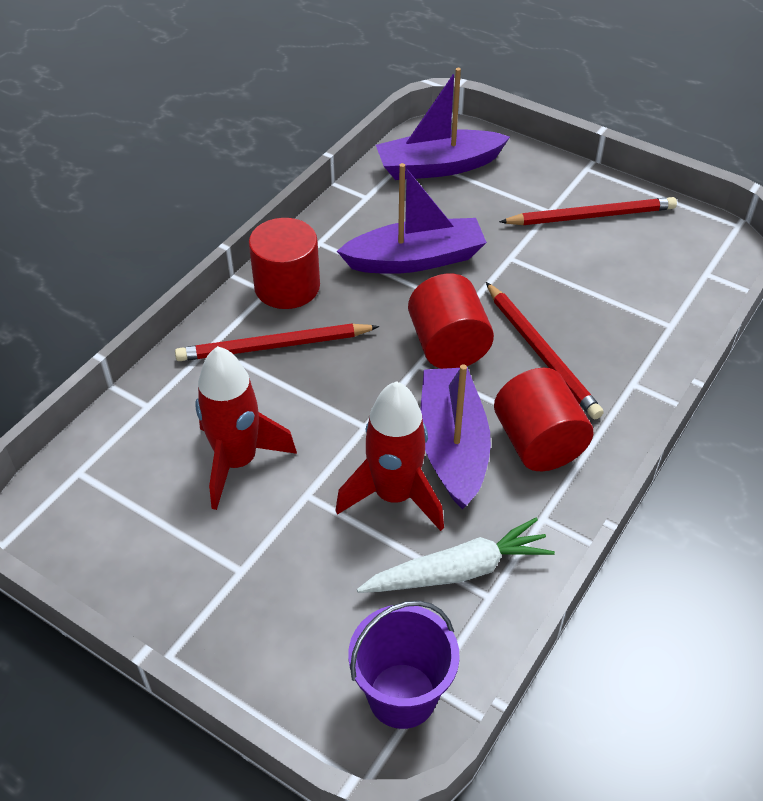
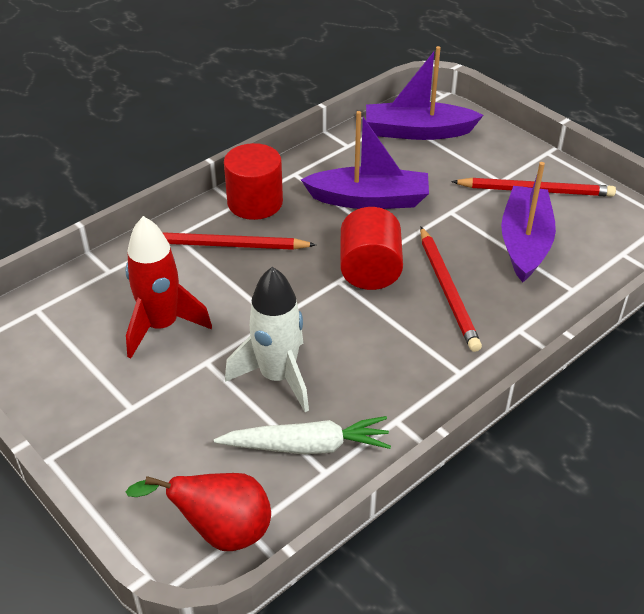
camera: 15 degrees right, 5 degrees down
(394, 495) = (277, 377): red rocket -> white rocket
(402, 695) = (221, 531): purple bucket -> red pear
(452, 446) = (342, 349): purple boat -> purple boat (524, 242)
(538, 443) = (416, 360): red cylinder -> none

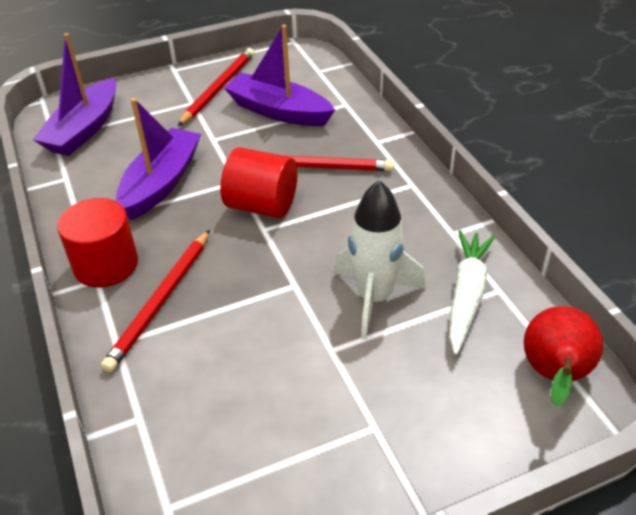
camera: 70 degrees left, 0 degrees up
(162, 326) = (261, 379): red rocket -> none

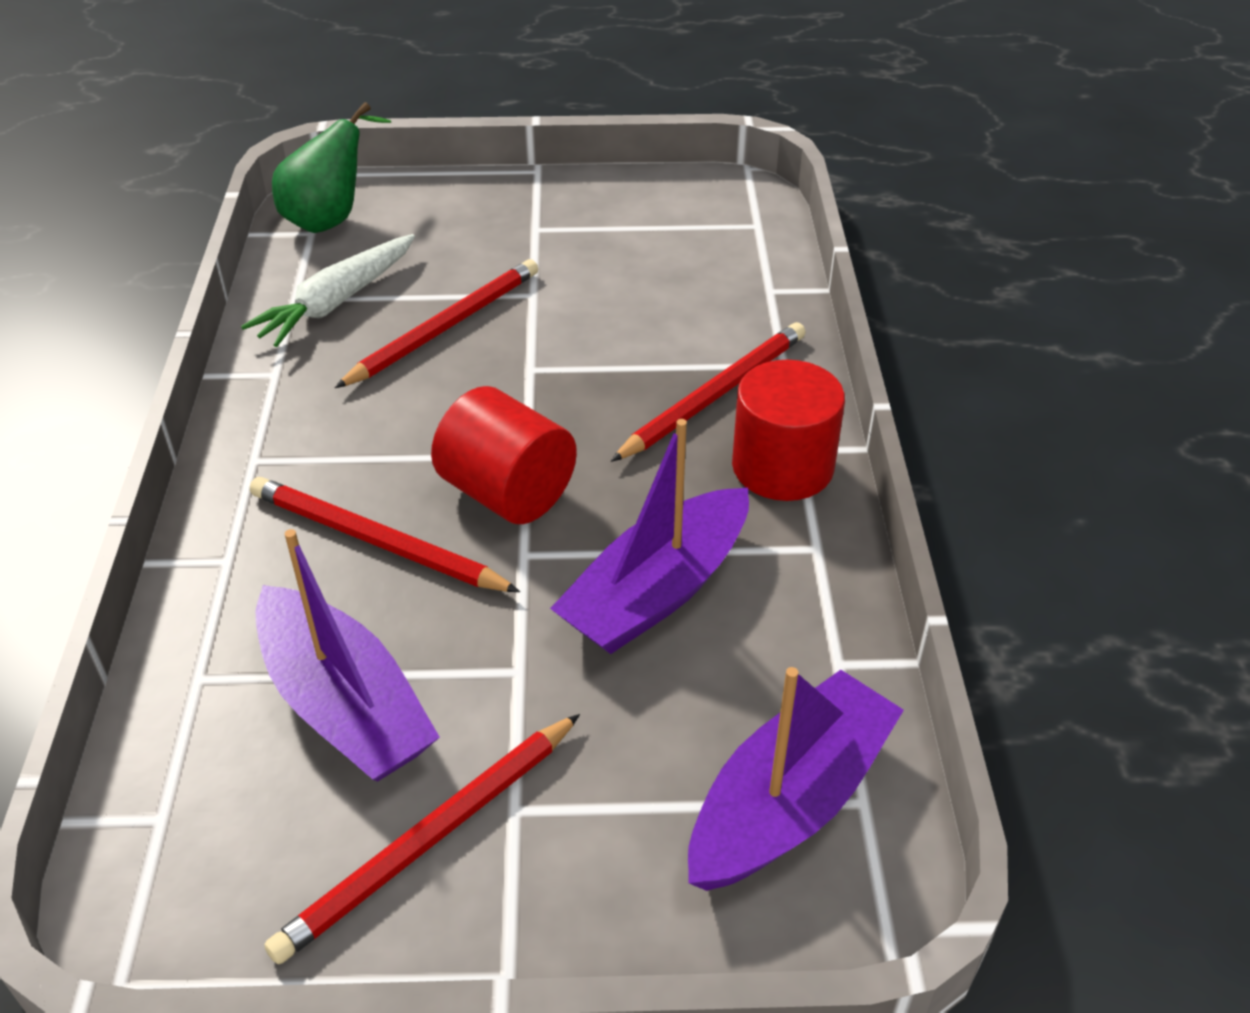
camera: 160 degrees left, 0 degrees up
(374, 298) = (445, 327): white rocket -> red pencil
(554, 376) = (330, 219): red pear -> green pear

